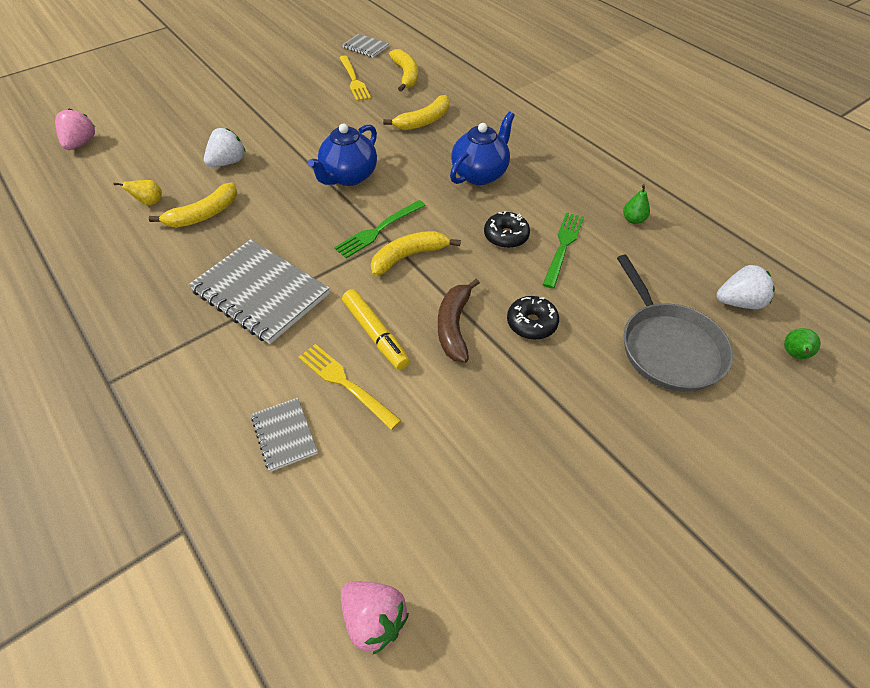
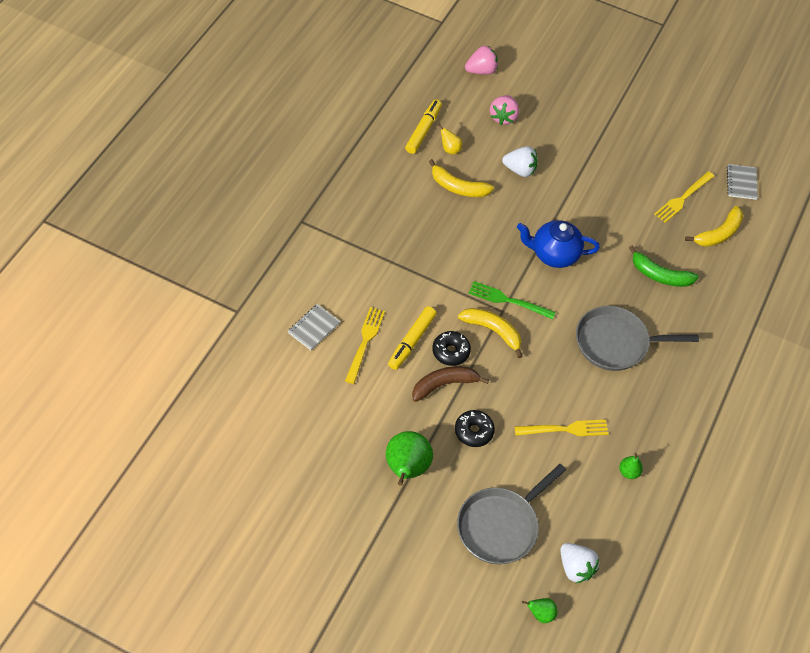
camera: 60 degrees right, 5 degrees up
(102, 214) = (423, 130): none -> yellow marker
(261, 292) = (409, 259): grey notebook -> none
(374, 619) = (233, 421): pink strawberry -> pink strawberry (503, 117)
(424, 121) = (660, 275): yellow banana -> green banana
(480, 174) = (616, 343): blue teapot -> grey pan
(506, 236) = (553, 386): black donut -> black donut (451, 351)
(556, 411) = (407, 469): none -> green pear
(563, 246) = (565, 429): green fork -> yellow fork

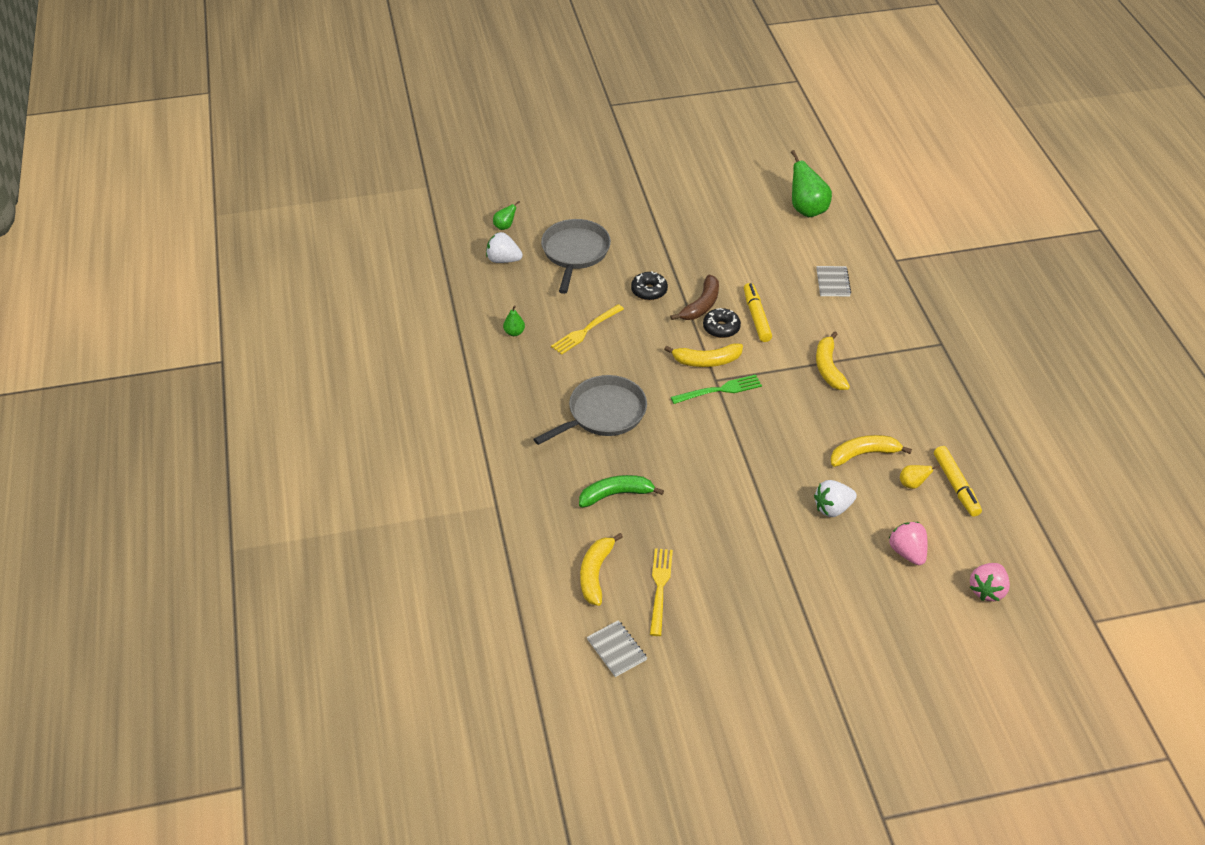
camera: 145 degrees right, 10 degrees down
(365, 342) = (788, 296): yellow fork -> none
(407, 261) = (828, 368): none -> yellow banana
(407, 469) = (669, 245): green pear -> green pear (807, 209)
(554, 254) = (722, 451): blue teapot -> none

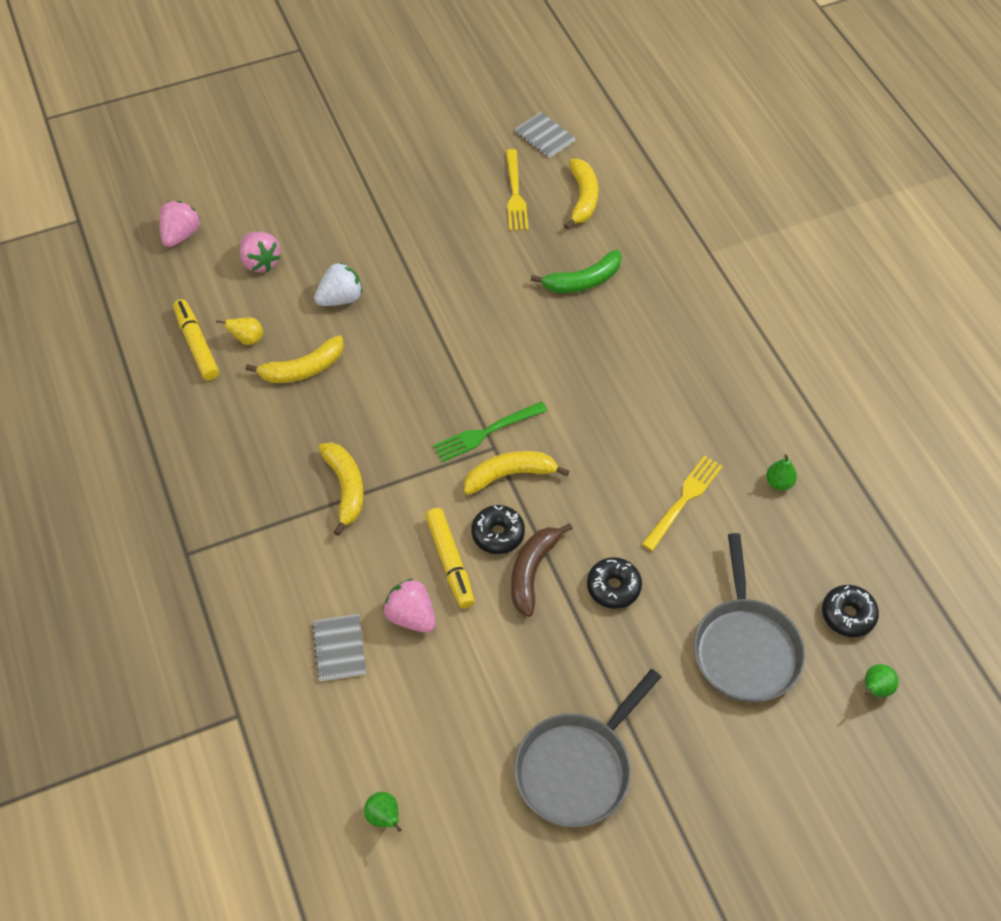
camera: 170 degrees right, 10 degrees up
(503, 260) = (848, 615): white strawberry -> black donut
(603, 413) = (625, 378): grey pan -> grey pan (577, 768)
(785, 292) = (411, 616): none -> pink strawberry
(807, 209) = (384, 817): green pear -> green pear, size x0.49

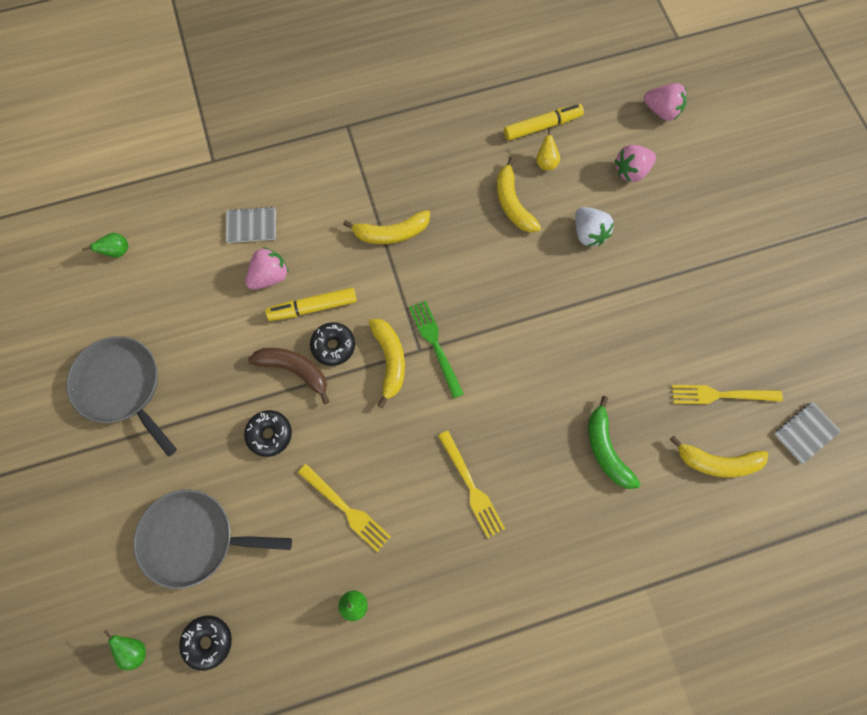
camera: 95 degrees right, 15 degrees up
(640, 389) = (471, 487): none -> yellow fork

